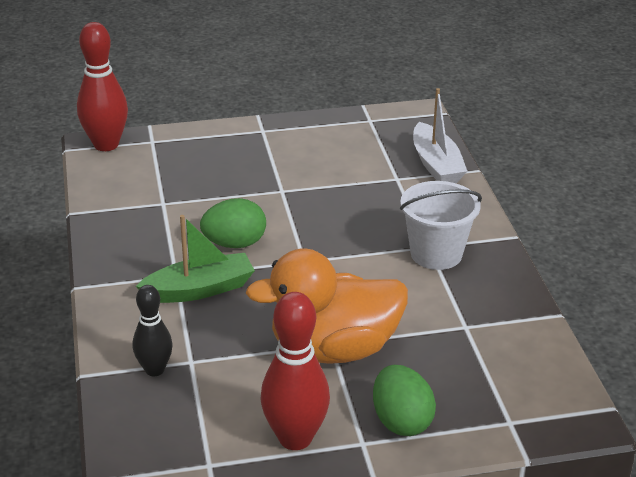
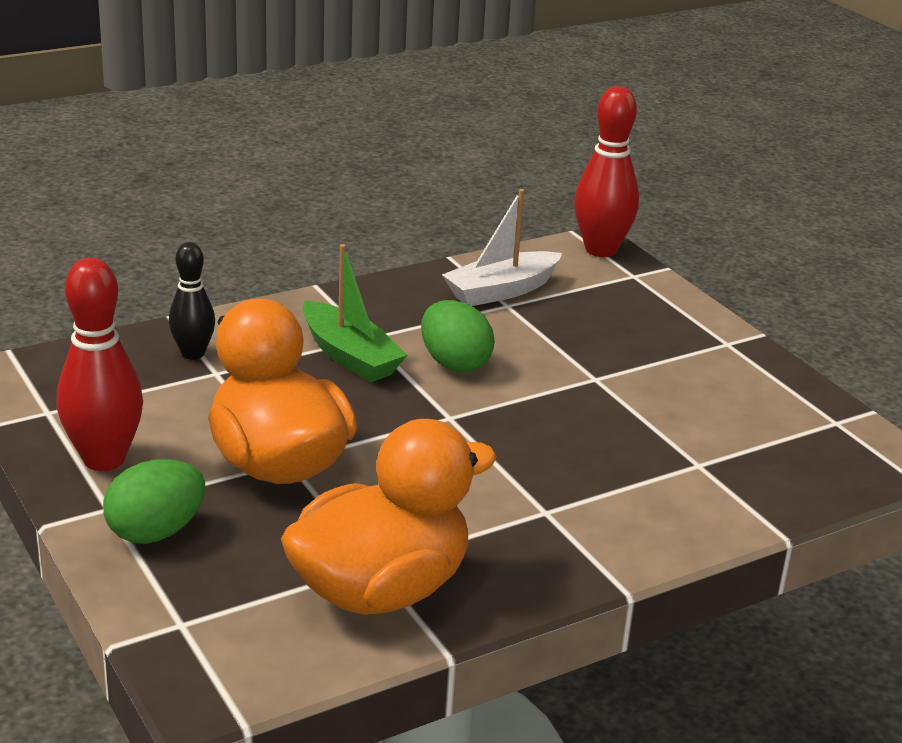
camera: 70 degrees right, 5 degrees down
(436, 165) = (765, 495): white boat -> white boat (501, 291)
(436, 254) = (531, 520): white bucket -> none
(493, 329) = (380, 590): none -> orange duck

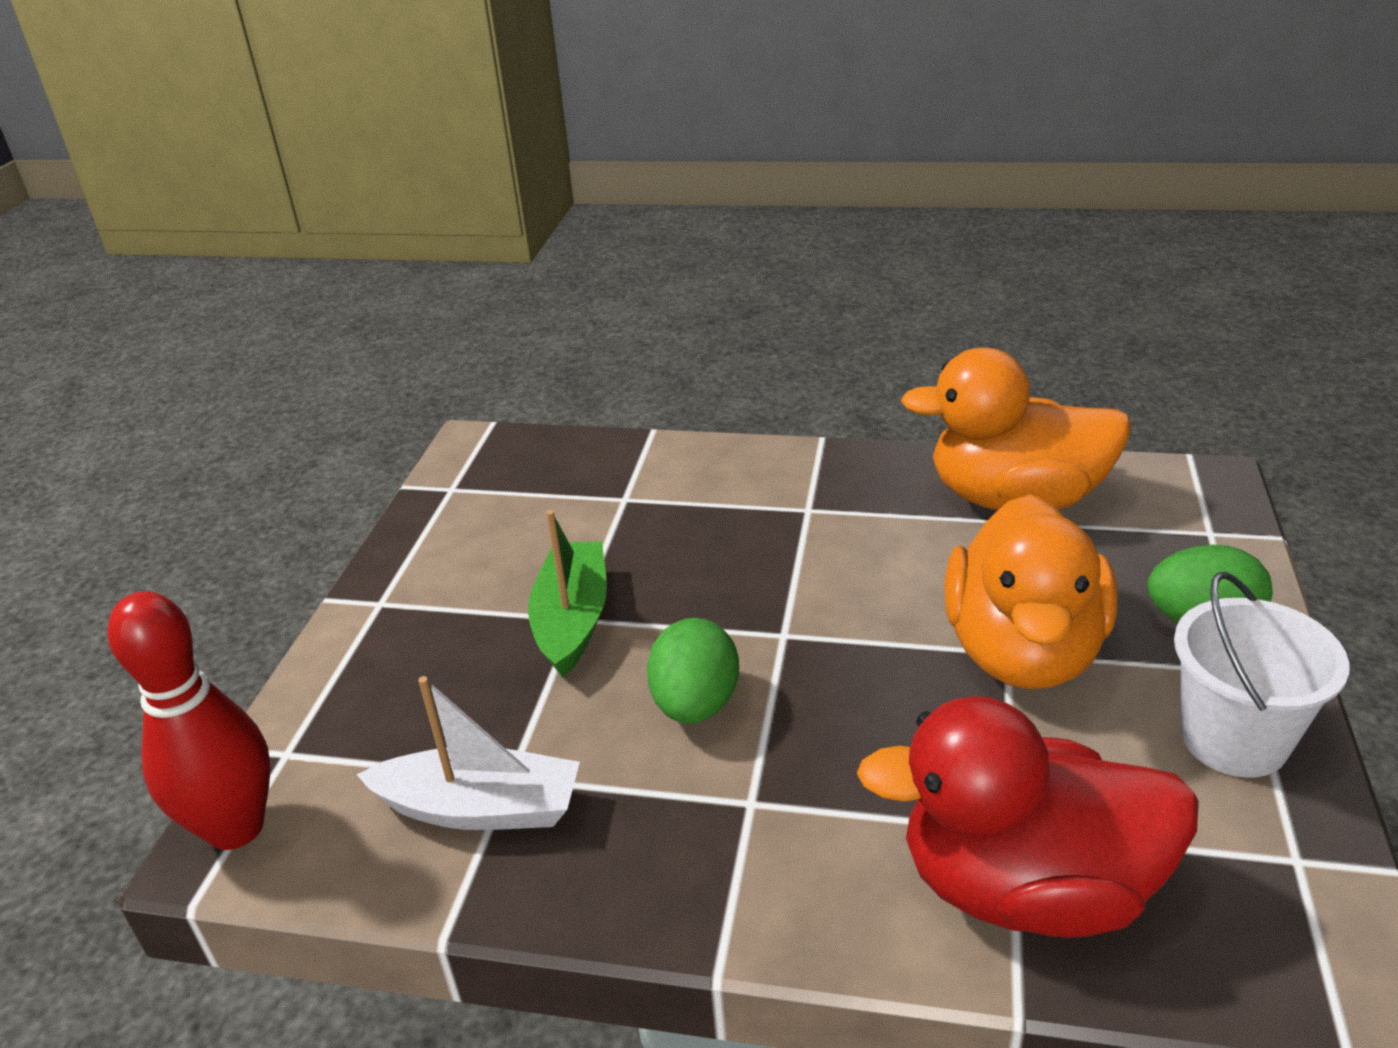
camera: 135 degrees left, 5 degrees up
(104, 459) = (1233, 739): red bowling pin -> white bucket
(193, 353) = (1026, 887): black bowling pin -> red duck
(349, 356) = (809, 777): green boat -> green boat (572, 620)

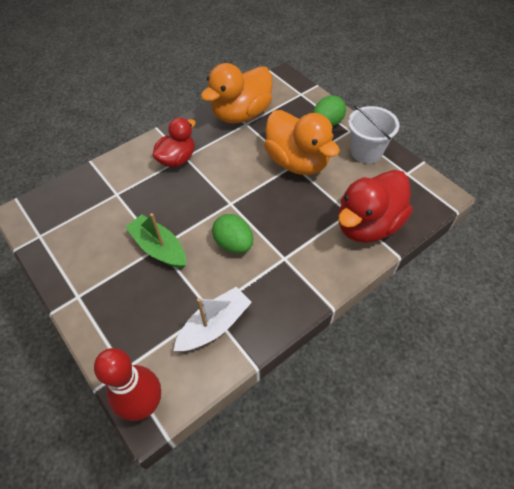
camera: 50 degrees left, 20 degrees up
(789, 505) = (177, 159): none -> red duck

